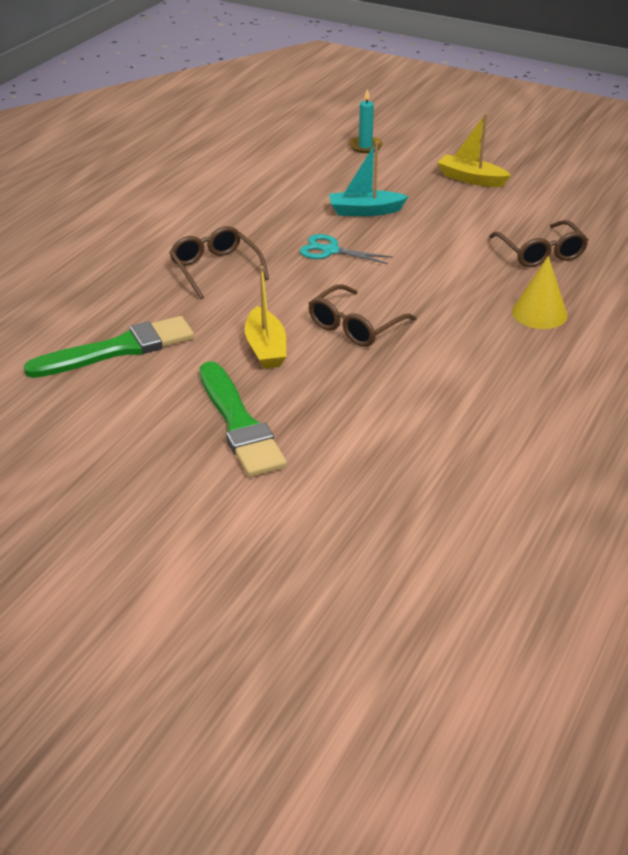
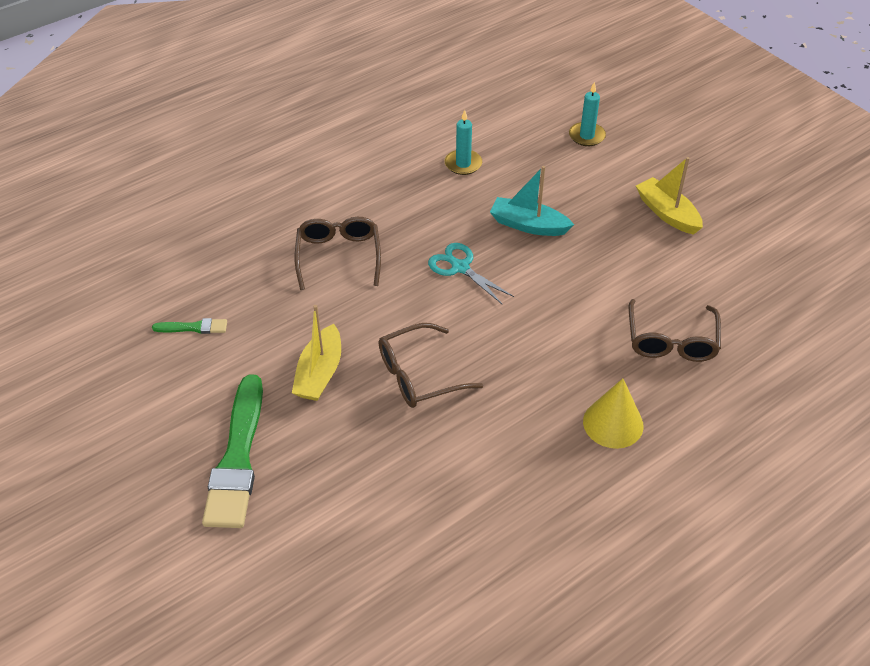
camera: 25 degrees right, 10 degrees up
(118, 349) = (194, 327): green brush -> green brush, size x0.45
(275, 186) = (463, 164): none -> turquoise candle

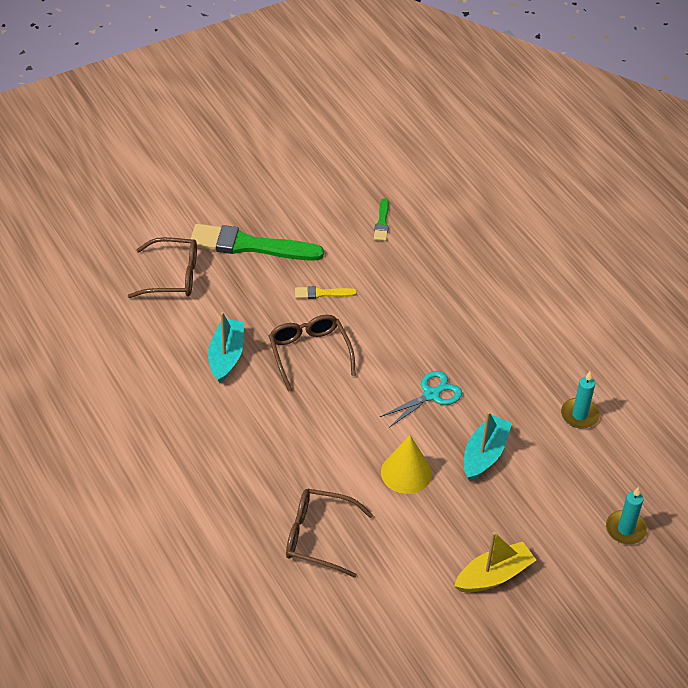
camera: 95 degrees right, 0 degrees up
(320, 373) = (322, 293): yellow boat -> yellow brush
(338, 256) = (454, 312): brown glasses -> brown glasses (173, 276)
(437, 457) = (226, 356): none -> turquoise boat
(613, 423) = (235, 473): yellow cone -> yellow cone (406, 472)

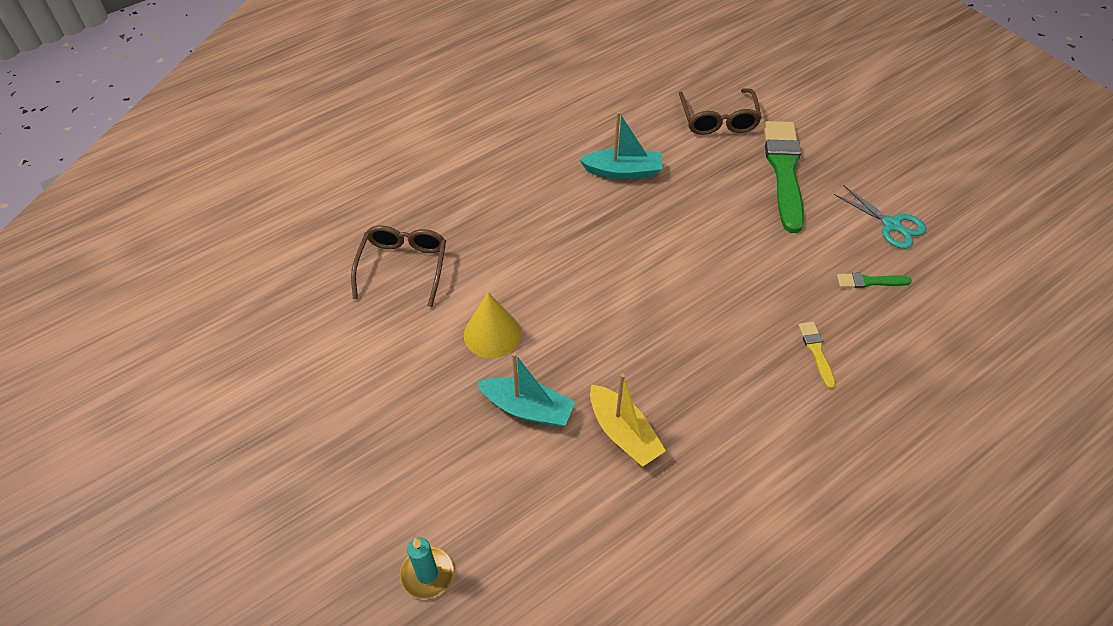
camera: 85 degrees right, 5 degrees up
(309, 353) = (643, 235): brown glasses -> none
(322, 293) = (734, 237): yellow brush -> yellow brush (816, 352)
(431, 394) = (608, 350): turquoise scissors -> turquoise scissors (892, 225)
(494, 575) = (356, 426): yellow boat -> yellow boat (623, 433)
(579, 415) = (607, 515): turquoise candle -> none

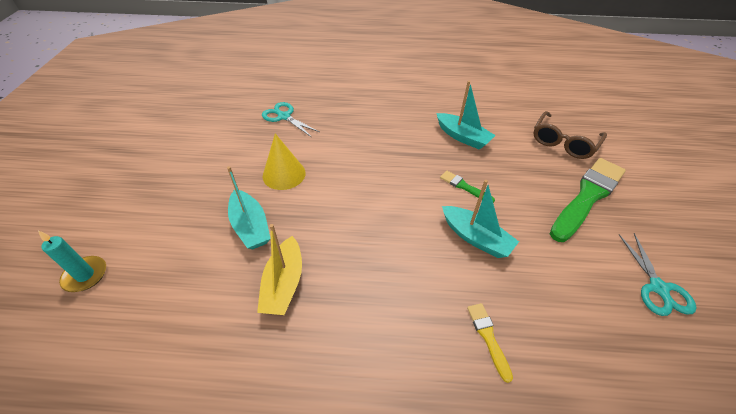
camera: 40 degrees right, 5 degrees down
(403, 267) = (284, 116): brown glasses -> turquoise scissors
(733, 274) = (475, 238): none -> turquoise boat
(816, 352) = (488, 337): yellow brush -> yellow brush turned 45 degrees counterclockwise
(869, 281) = (594, 317): green brush -> green brush (464, 187)

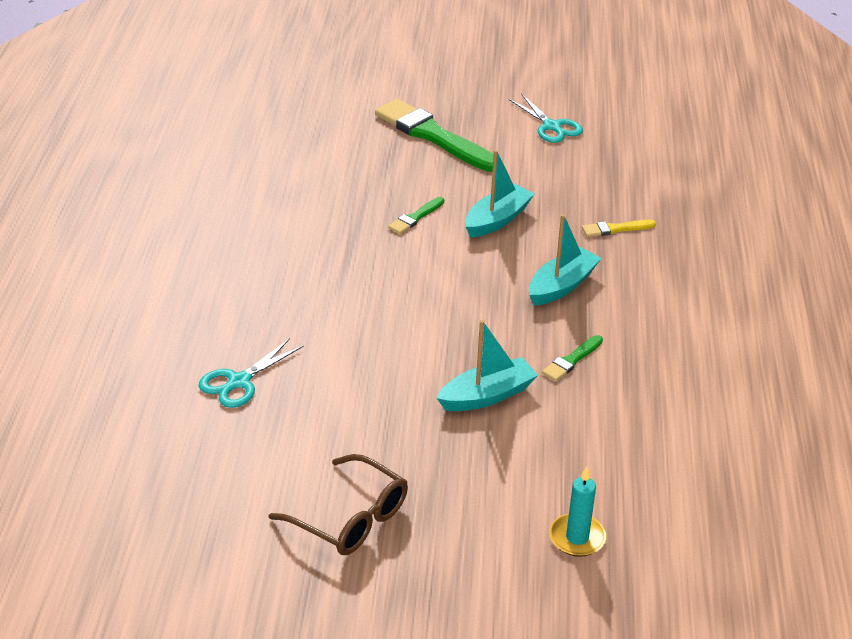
camera: 90 degrees left, 10 degrees down
(284, 174) = (386, 372): yellow cone -> none
(284, 284) = (571, 360): yellow boat -> green brush
(462, 137) = (315, 206): turquoise boat -> turquoise boat (561, 286)
(563, 142) = (335, 130): brown glasses -> brown glasses (350, 518)
(658, 288) = (552, 127): turquoise scissors -> turquoise scissors turned 60 degrees clockwise

